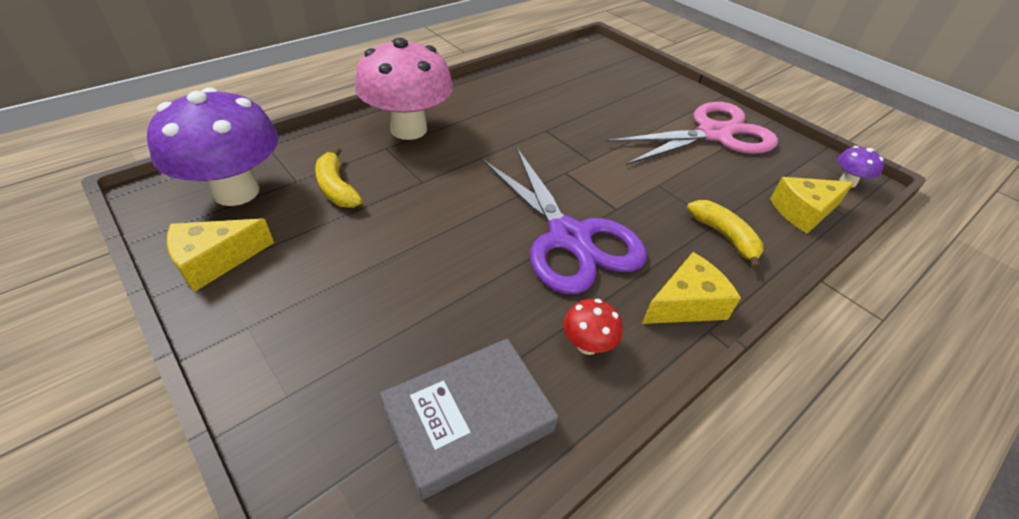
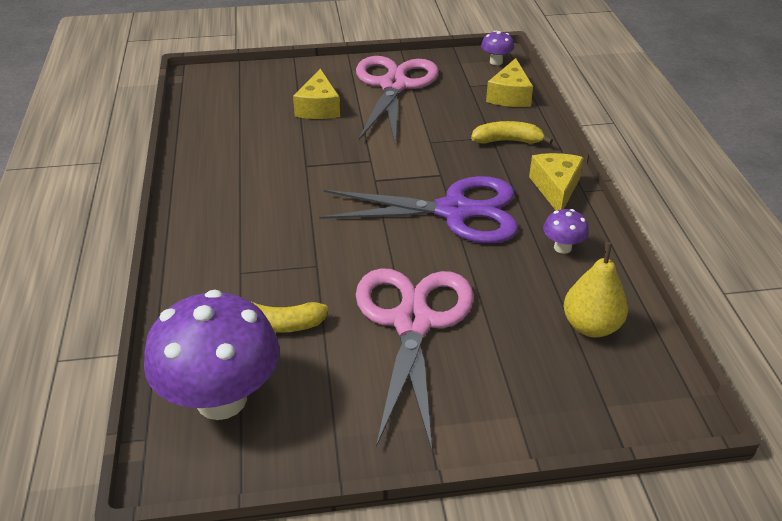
camera: 55 degrees left, 5 degrees down
(215, 261) = (324, 433): yellow cheese -> yellow cheese (318, 107)
(385, 265) = (412, 322): none -> pink scissors
(408, 129) = (223, 247): pink mushroom -> none
(468, 419) = (591, 326): grey book -> yellow pear
(587, 345) = (562, 247): red mushroom -> purple mushroom

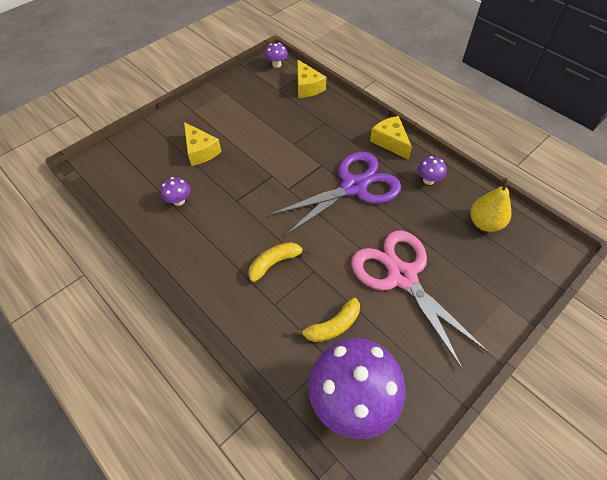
camera: 35 degrees left, 15 degrees up
(248, 140) = (179, 201): none -> purple mushroom
(393, 85) = (232, 111): pink scissors -> none
(508, 141) = (336, 121): yellow banana -> yellow banana (274, 263)

